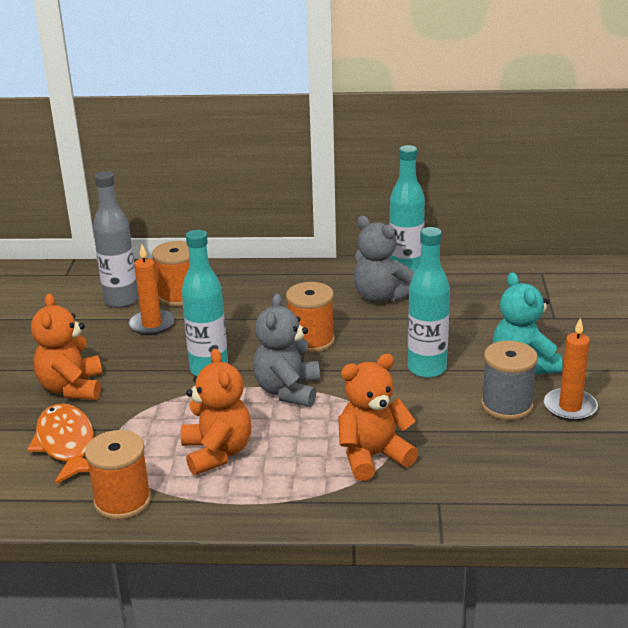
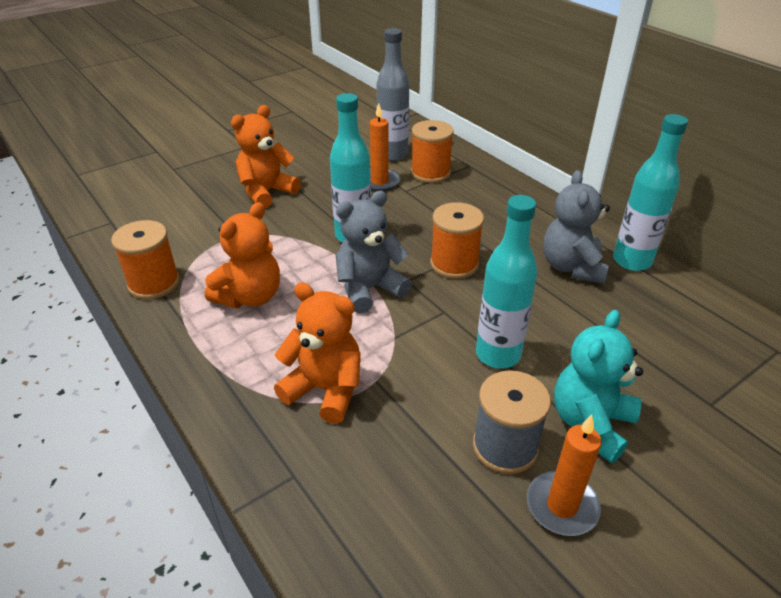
camera: 50 degrees right, 10 degrees up
(66, 444) = (200, 224): orange fish -> none

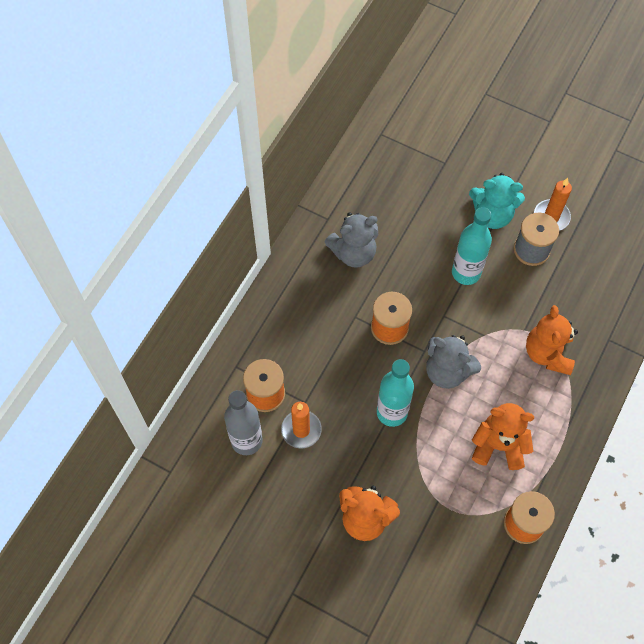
camera: 115 degrees left, 25 degrees up
(632, 261) = (326, 218): turquoise bottle -> none

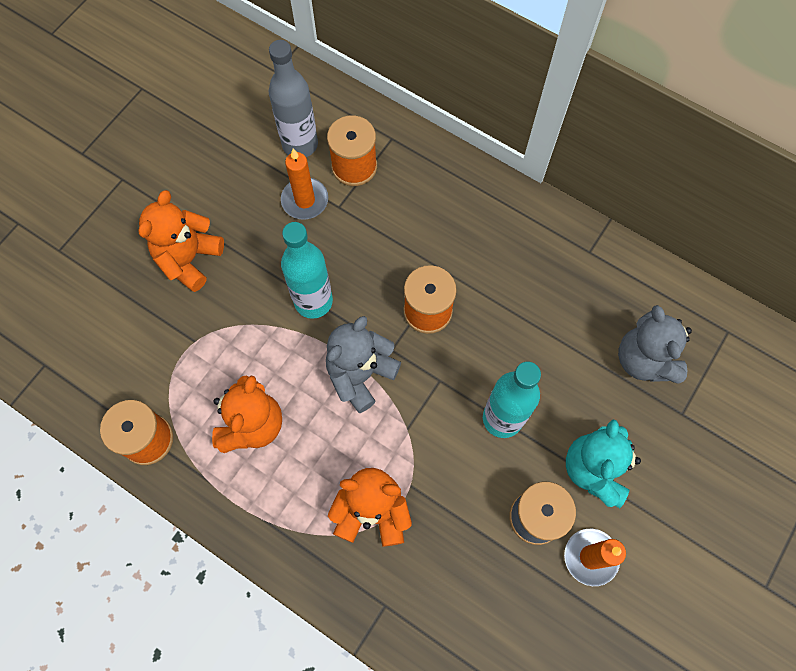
camera: 95 degrees right, 5 degrees up
(353, 253) = (538, 278): grey teddy bear -> grey teddy bear (644, 360)

